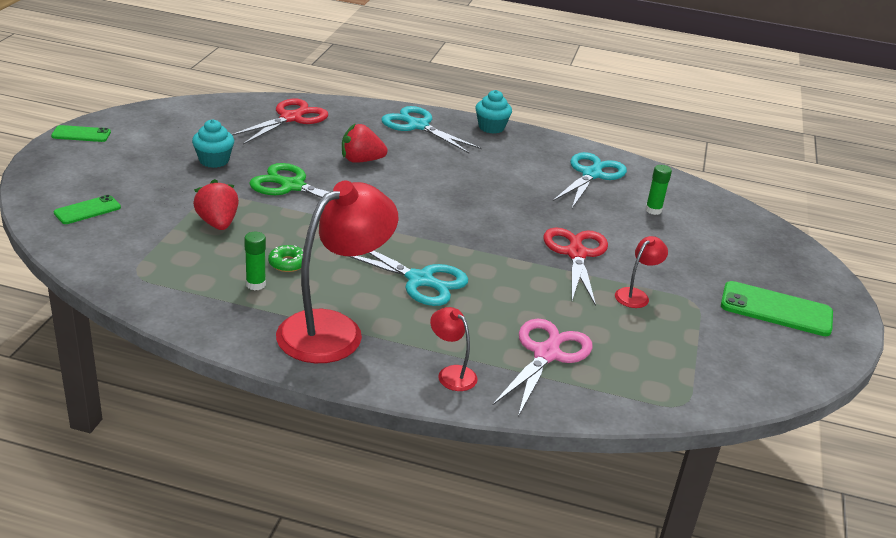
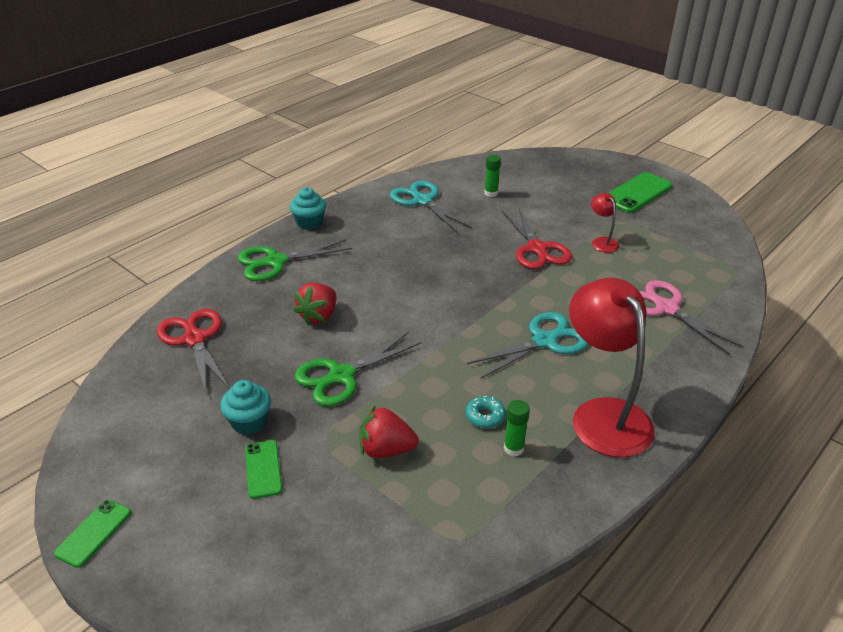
camera: 60 degrees left, 5 degrees up
(87, 210) = (298, 560): green phone -> green phone (263, 469)
(288, 263) = (485, 416): green donut -> turquoise donut
(418, 126) = (275, 262): turquoise scissors -> green scissors
(451, 374) = (681, 364): red lamp -> none
(576, 254) = (537, 249): red scissors -> red scissors turned 135 degrees counterclockwise

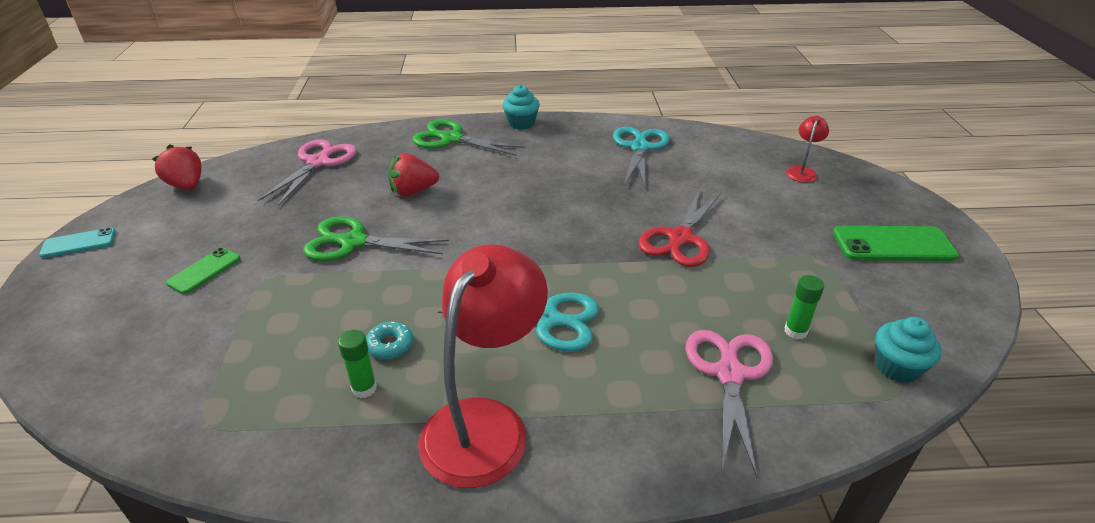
camera: 45 degrees right, 0 degrees up
(93, 533) = (78, 243): green phone -> turquoise phone
(194, 339) = (318, 162): red scissors -> pink scissors
(249, 422) = (251, 234): turquoise cupcake -> turquoise cupcake (897, 367)
(386, 450) = (285, 315): red strawberry -> red strawberry (187, 185)
(491, 193) = (716, 170): green glue stick -> green glue stick (795, 331)
(602, 242) = (764, 268): red lamp -> red lamp (802, 171)

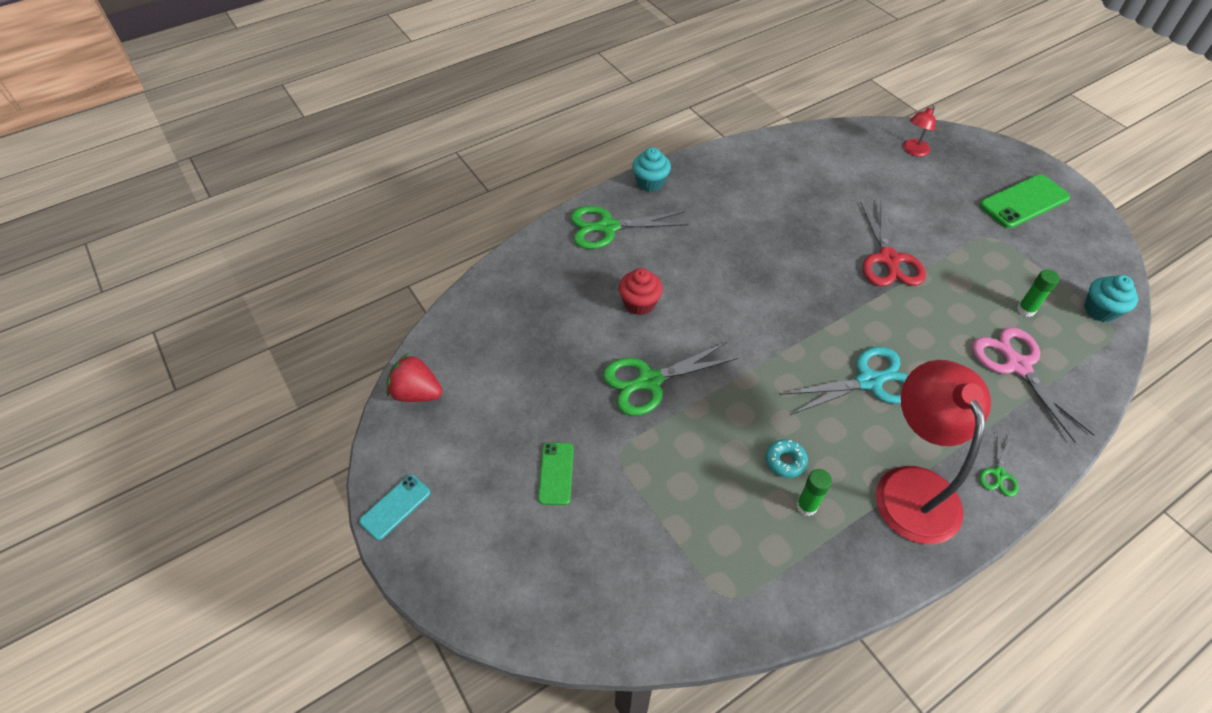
camera: 30 degrees left, 15 degrees up
(318, 162) = (514, 308): pink scissors -> none
(413, 191) = (639, 303): red strawberry -> red cupcake
(595, 459) = (998, 474): none -> green scissors
(639, 148) = (775, 173): turquoise scissors -> none
(802, 171) = (913, 151): red lamp -> red lamp turned 135 degrees counterclockwise

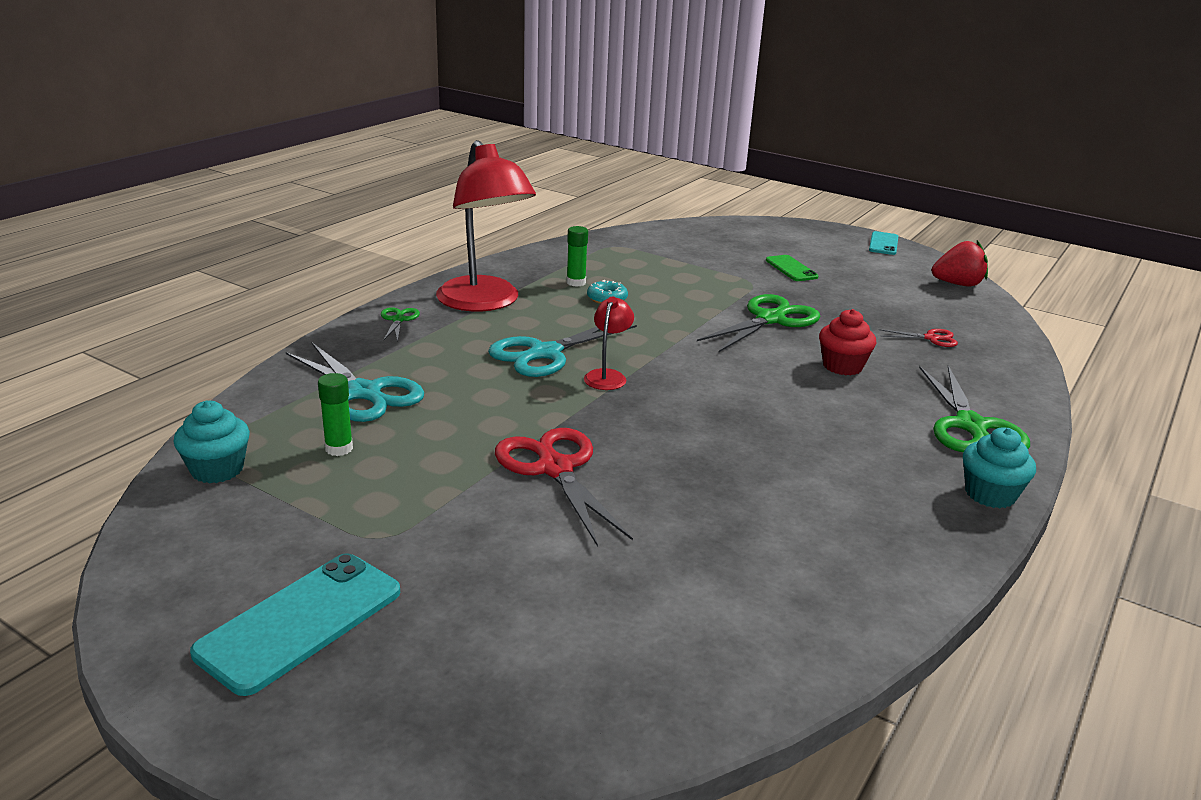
camera: 155 degrees right, 25 degrees down
(536, 318) = (931, 338): none -> red scissors
(608, 227) = (970, 426): green scissors -> green scissors turned 120 degrees clockwise
(913, 151) = (556, 688): red lamp -> red lamp (607, 376)
(1017, 366) = (364, 393): pink scissors -> turquoise scissors
(1024, 202) = (300, 622): green phone -> turquoise phone

